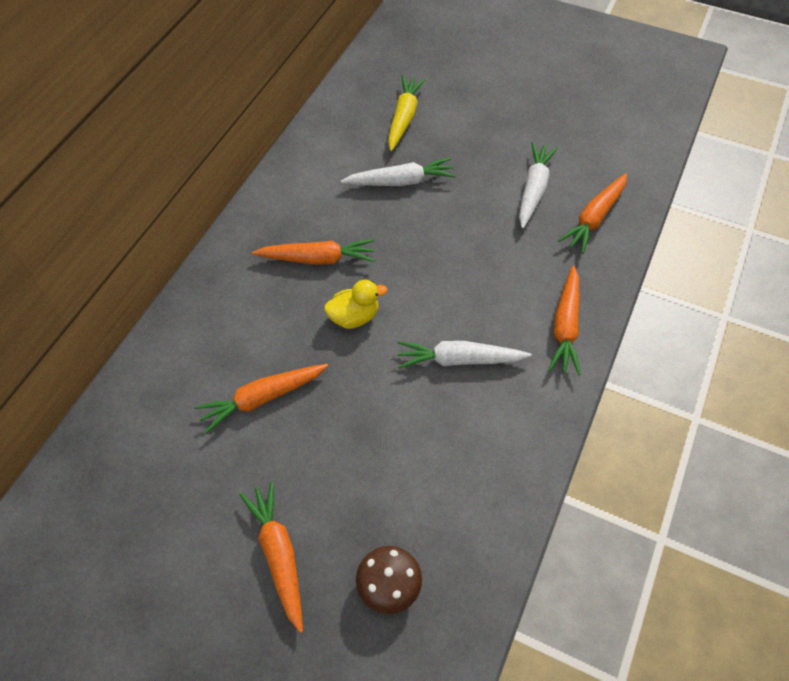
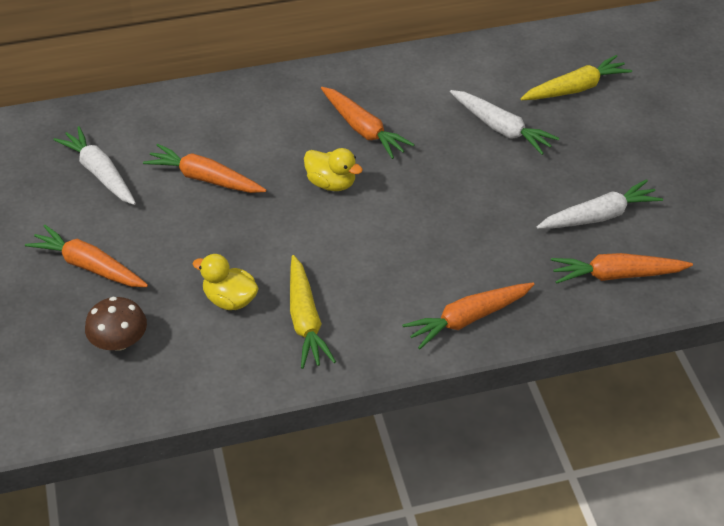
camera: 50 degrees right, 10 degrees down
(279, 555) = (89, 266): orange carrot -> orange carrot turned 90 degrees counterclockwise
(415, 469) = (230, 299): none -> yellow duck
(459, 360) = (358, 269): white carrot -> white carrot (100, 173)
(481, 429) = (305, 320): none -> yellow carrot

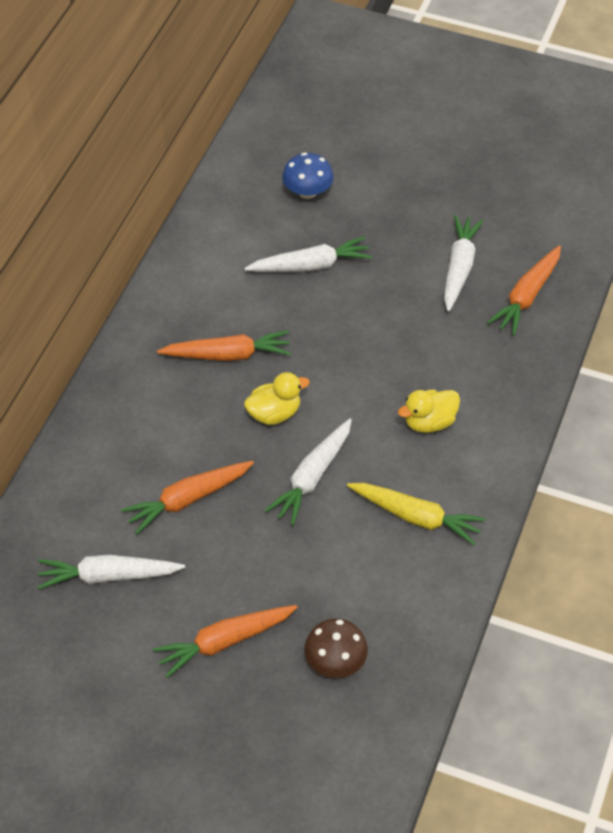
camera: 55 degrees left, 5 degrees up
(230, 299) = (351, 557): yellow duck -> yellow duck (429, 422)
(289, 236) = (312, 477): none -> white carrot
(468, 319) = (498, 412): orange carrot -> none
(575, 88) = (307, 191): yellow carrot -> blue mushroom

